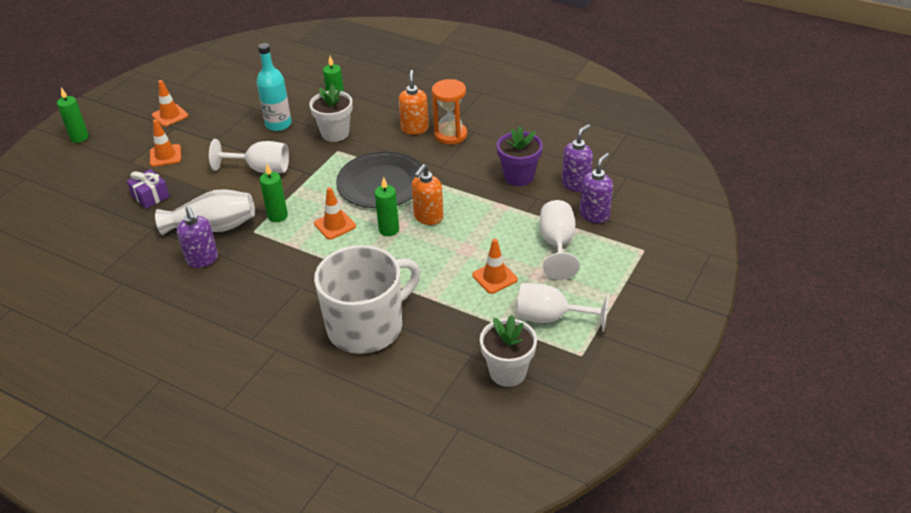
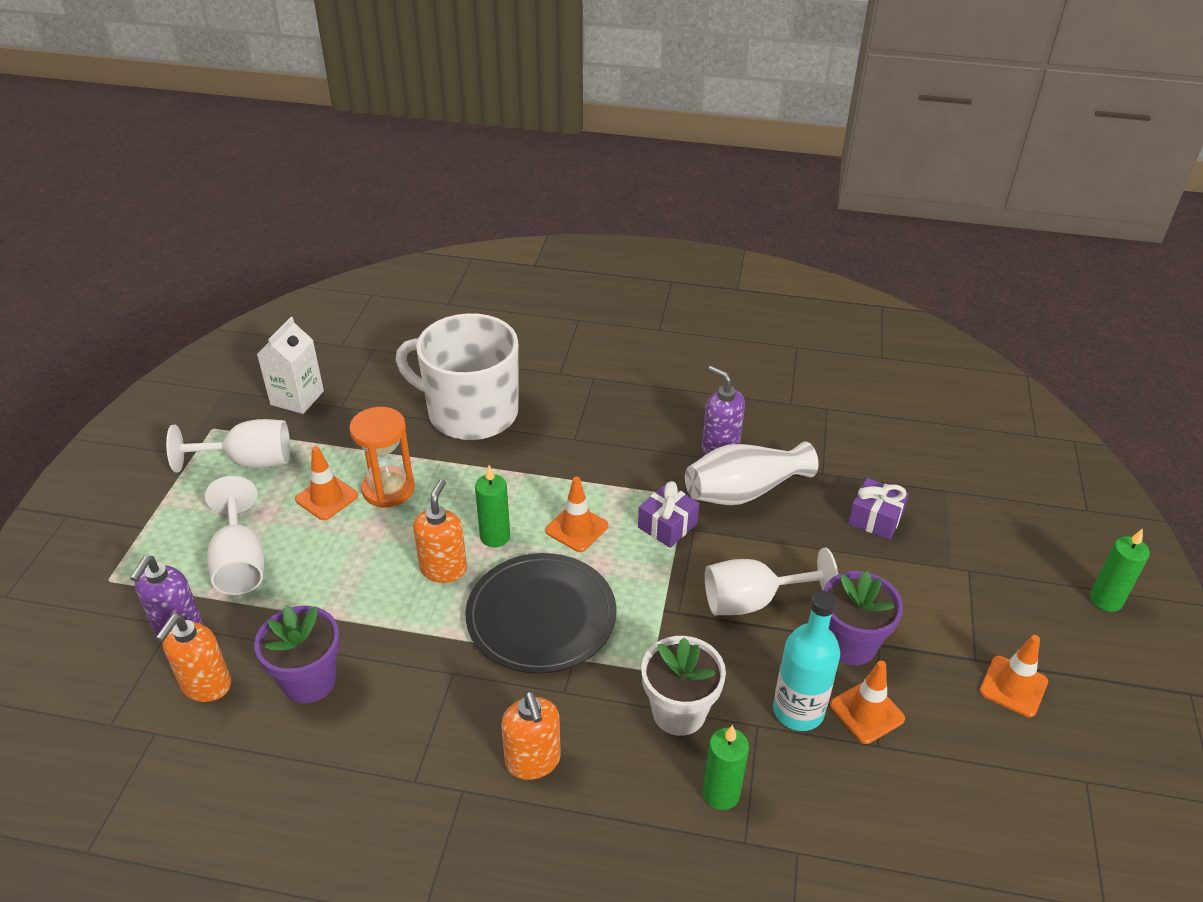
camera: 160 degrees right, 0 degrees up
(165, 156) = (928, 594): orange traffic cone -> orange traffic cone (866, 712)
(228, 143) = (850, 644): none -> purple flower pot
(277, 216) = (667, 525): green candle -> purple gift
(367, 326) = (471, 412): white mug -> white mug turned 75 degrees clockwise
(450, 135) = (457, 759): orange hourglass -> orange hourglass (388, 489)
(508, 372) = (297, 398): white flower pot -> white carton
(576, 184) = (206, 685): purple soap dispenser -> orange soap dispenser

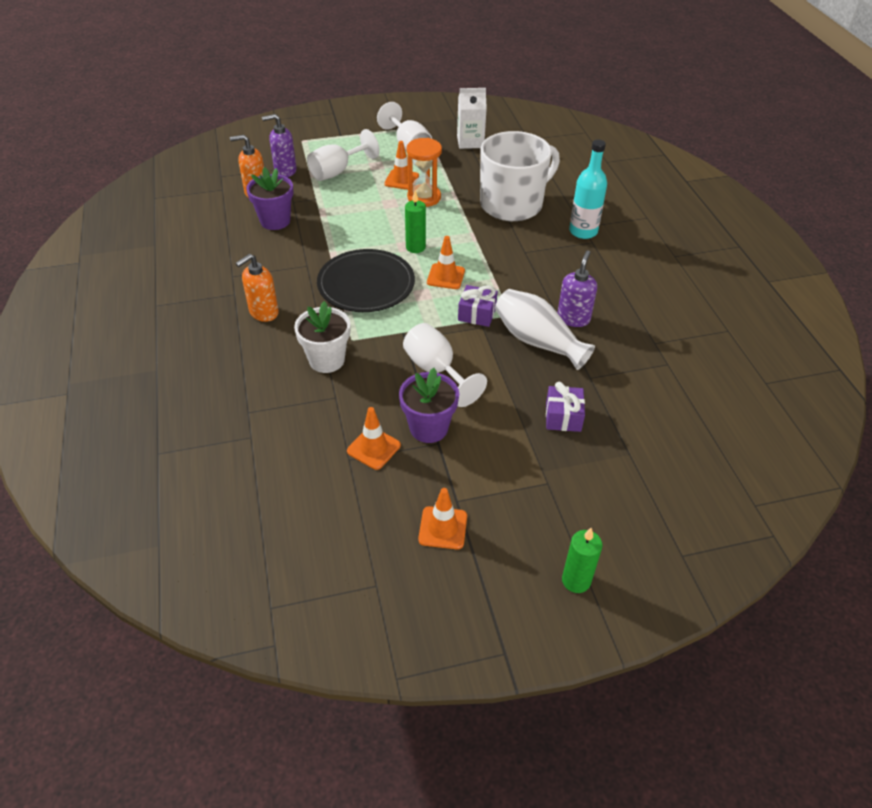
camera: 65 degrees right, 5 degrees up
(443, 569) = (378, 237): orange soap dispenser -> none
(471, 412) = (512, 204): white mug -> white mug turned 60 degrees clockwise
(721, 793) = (277, 393): green candle -> none
(798, 711) = (356, 414): turquoise bottle -> turquoise bottle (583, 231)

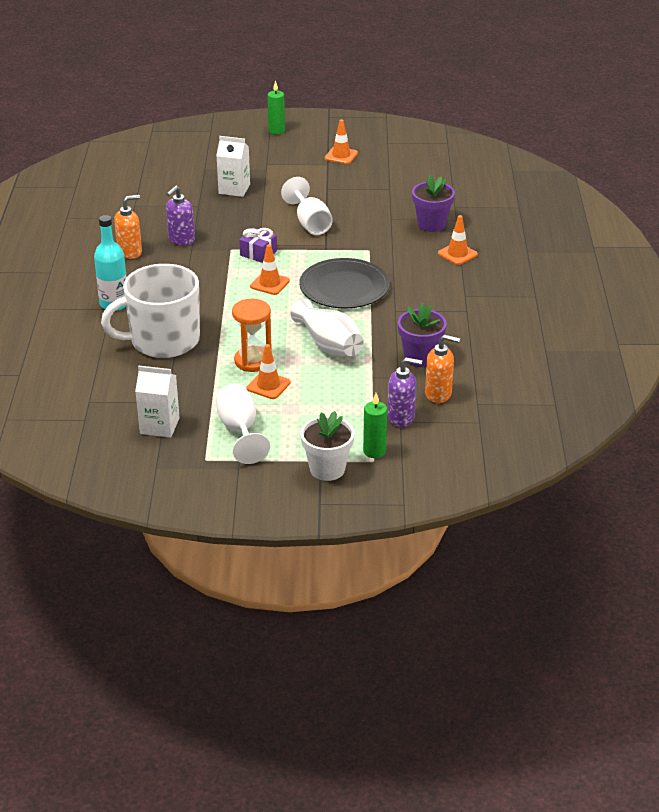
camera: 165 degrees left, 10 degrees down
(263, 312) = (439, 278): orange soap dispenser -> orange soap dispenser (130, 252)
(326, 360) = (392, 240): white flower pot -> white flower pot (327, 469)
(337, 171) = (339, 407): white goblet -> none
(373, 448) = (371, 191): orange traffic cone -> orange traffic cone (457, 254)
(415, 247) = (285, 312): green candle -> green candle (374, 451)
(428, 428) = (330, 195): purple flower pot -> purple flower pot (431, 224)
(537, 341) = (221, 230): white vase -> white vase (329, 344)
(563, 417) = (234, 189): purple gift -> white carton

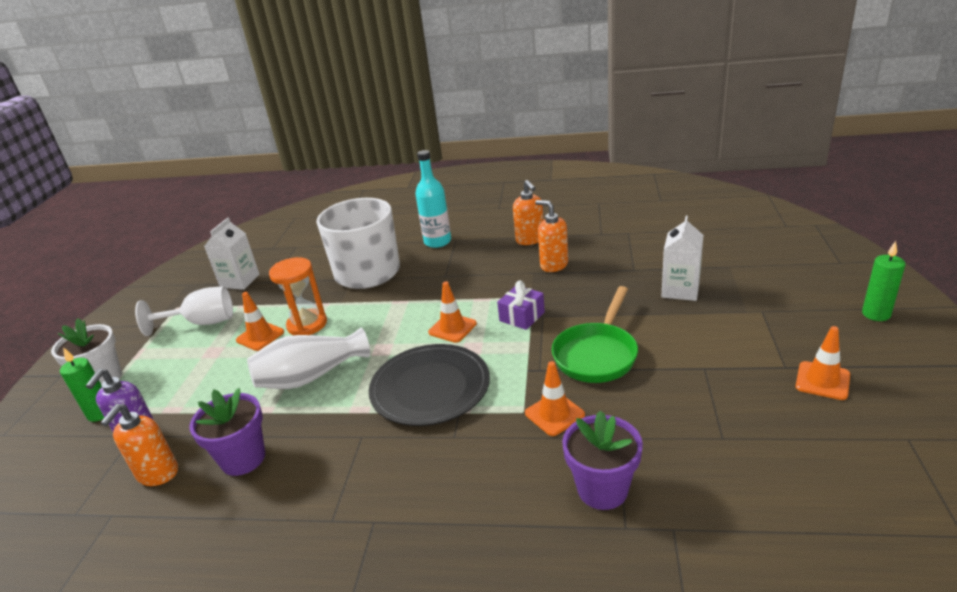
camera: 100 degrees right, 5 degrees down
(181, 240) = (553, 265): purple soap dispenser -> orange soap dispenser
(310, 223) = (597, 354): white goblet -> green pan
(457, 254) = (502, 520): orange traffic cone -> orange traffic cone (554, 414)

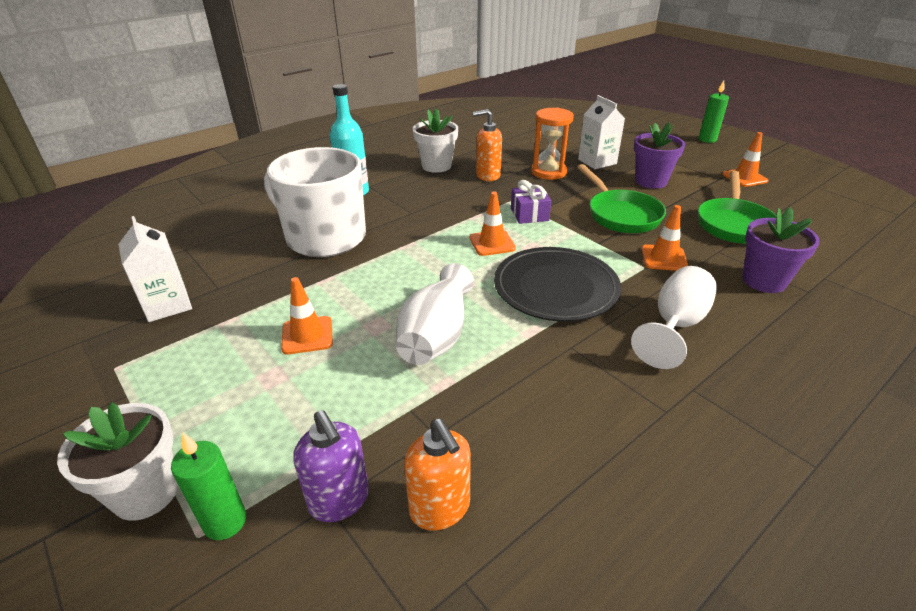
camera: 50 degrees left, 5 degrees up
(202, 323) = (195, 362): white goblet -> white goblet (675, 325)
(243, 458) = (505, 430): purple flower pot -> purple flower pot (650, 181)
(307, 324) = (345, 301): orange hourglass -> orange hourglass (548, 172)
(530, 240) = (436, 166): orange soap dispenser -> white flower pot
(693, 422) = (734, 224): none -> green pan

